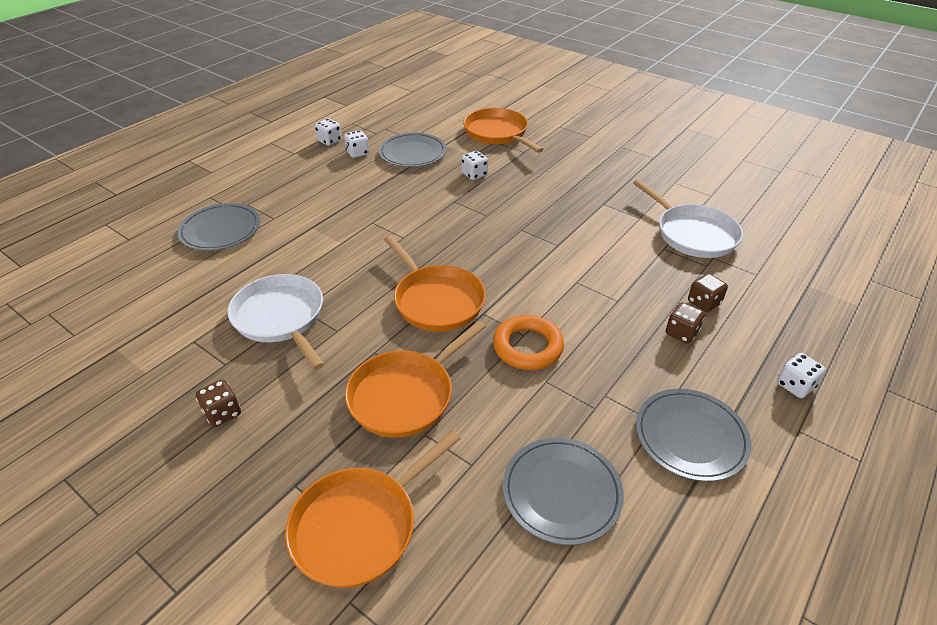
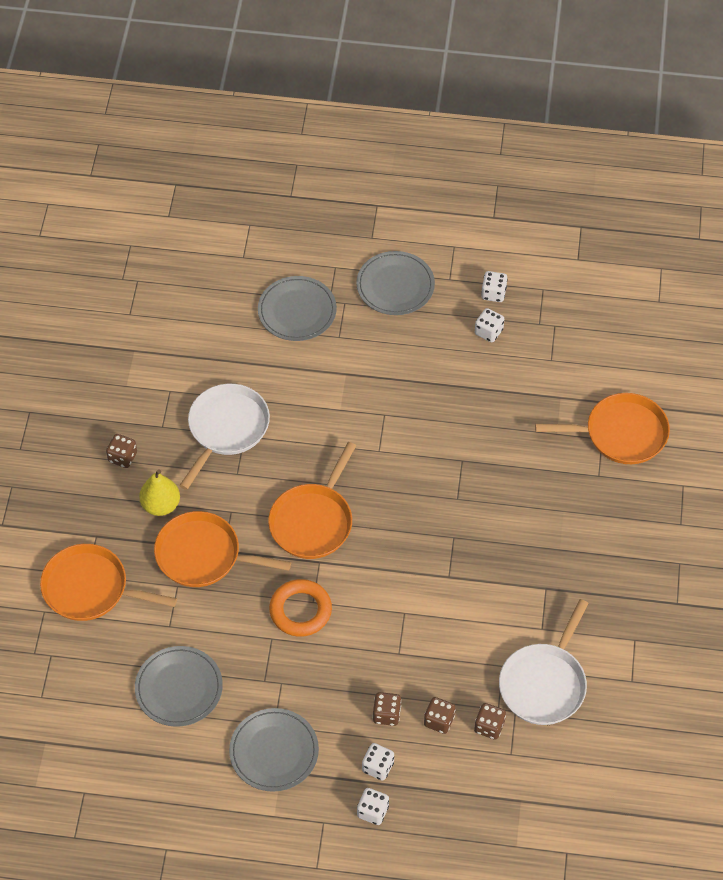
camera: 60 degrees right, 15 degrees up
(313, 405) = (161, 505): none -> yellow pear
(412, 153) = (523, 379): grey plate -> grey plate (395, 286)
(474, 174) = (521, 454): white dice -> white dice (378, 767)
(497, 133) = (621, 433): orange pan -> orange pan turned 60 degrees clockwise
(723, 276) = (489, 726): none -> brown dice

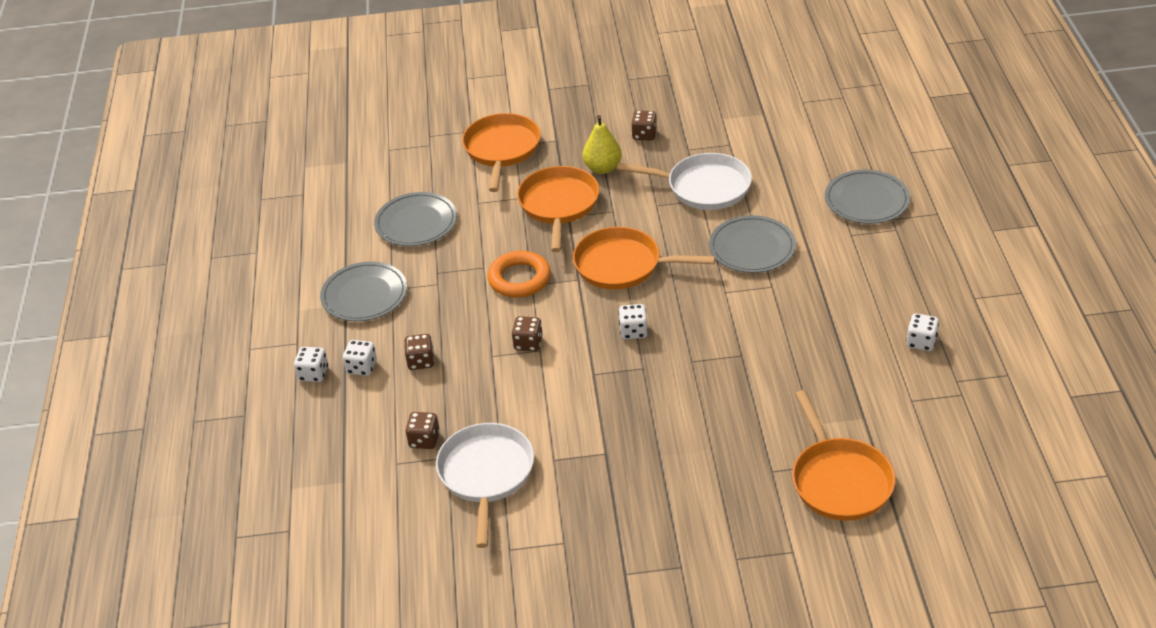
camera: 80 degrees right, 15 degrees down
(395, 286) = (940, 260): grey plate -> grey plate (752, 248)
(439, 720) = (422, 400): brown dice -> brown dice (528, 343)
(493, 293) = (976, 335): white dice -> white dice (633, 331)
(544, 684) = (486, 474): white pan -> white pan turned 75 degrees clockwise

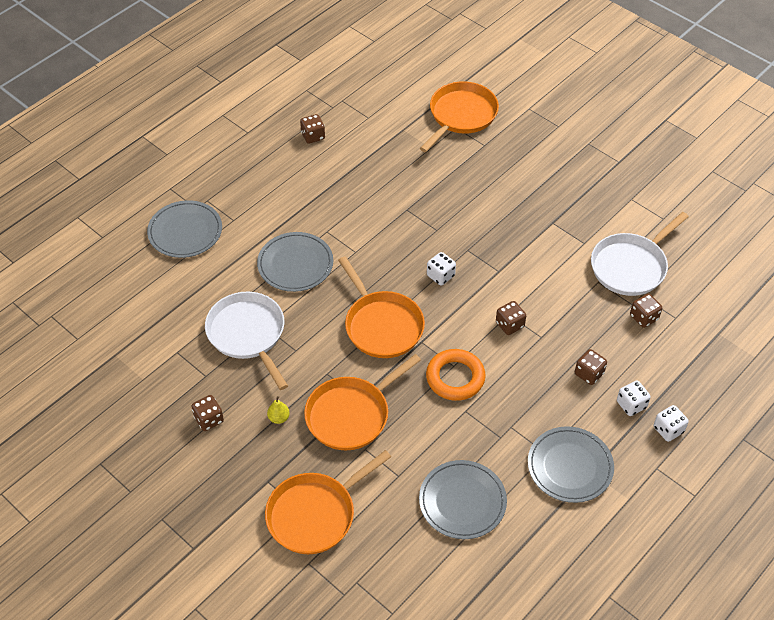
camera: 135 degrees left, 10 degrees up
(602, 168) = (279, 418): yellow pear -> yellow pear, size x0.55
(921, 342) = (313, 136): white dice -> brown dice

